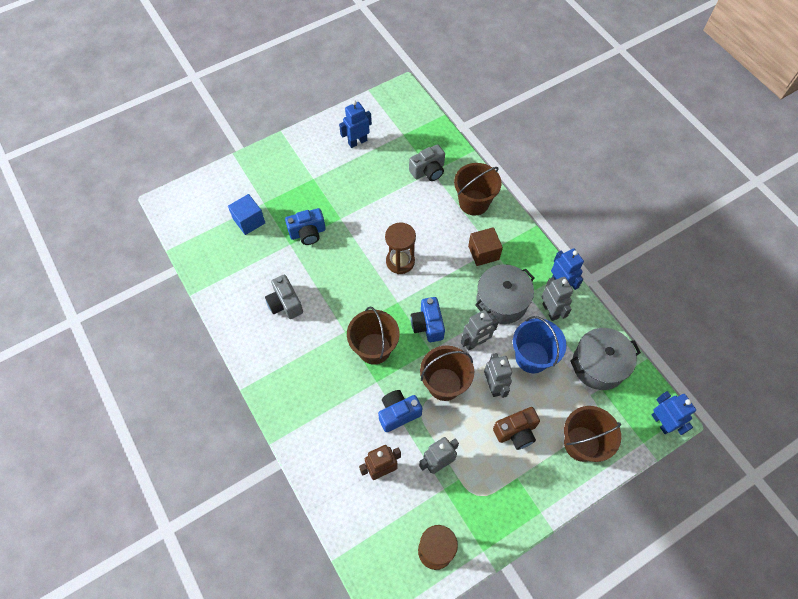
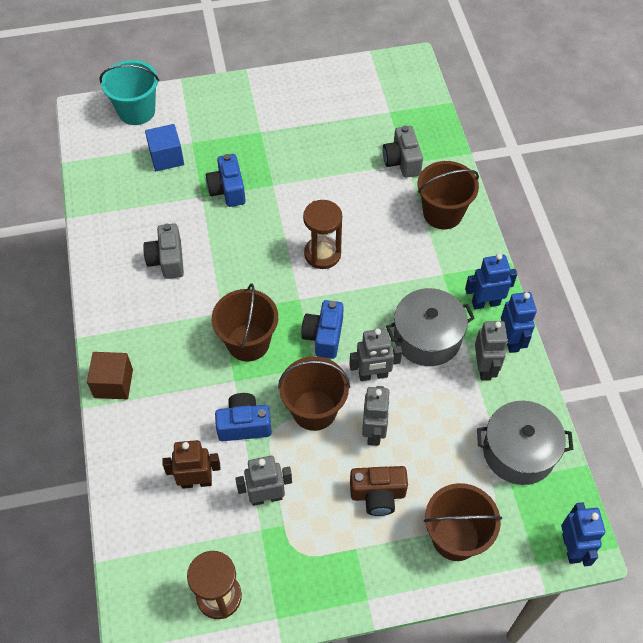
camera: 20 degrees right, 5 degrees down
(209, 190) = (136, 111): none -> turquoise bucket
(308, 233) = (227, 190): blue camera -> blue camera turned 75 degrees clockwise
(357, 142) = (331, 105): blue robot -> blue robot (485, 303)
(428, 171) = (402, 161): grey camera -> grey camera turned 90 degrees clockwise
(483, 253) = (429, 274): brown cube -> brown cube (113, 383)
(532, 357) = (436, 414): blue bucket -> none

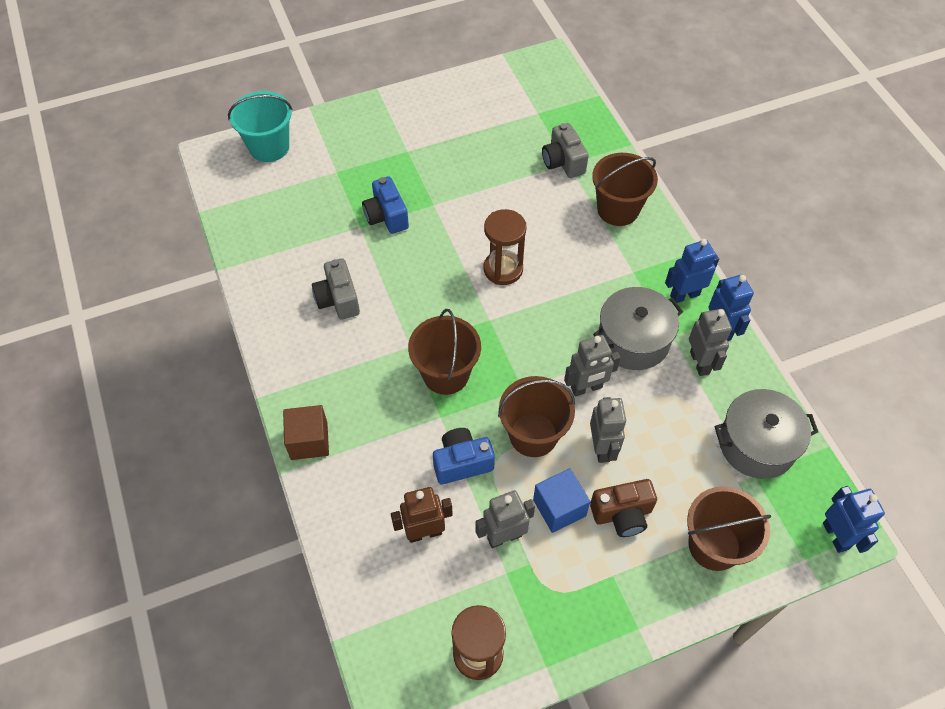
camera: 10 degrees left, 0 degrees up
(166, 157) = (313, 191): blue cube -> blue cube (559, 508)
(324, 336) = (525, 355): blue camera -> none

